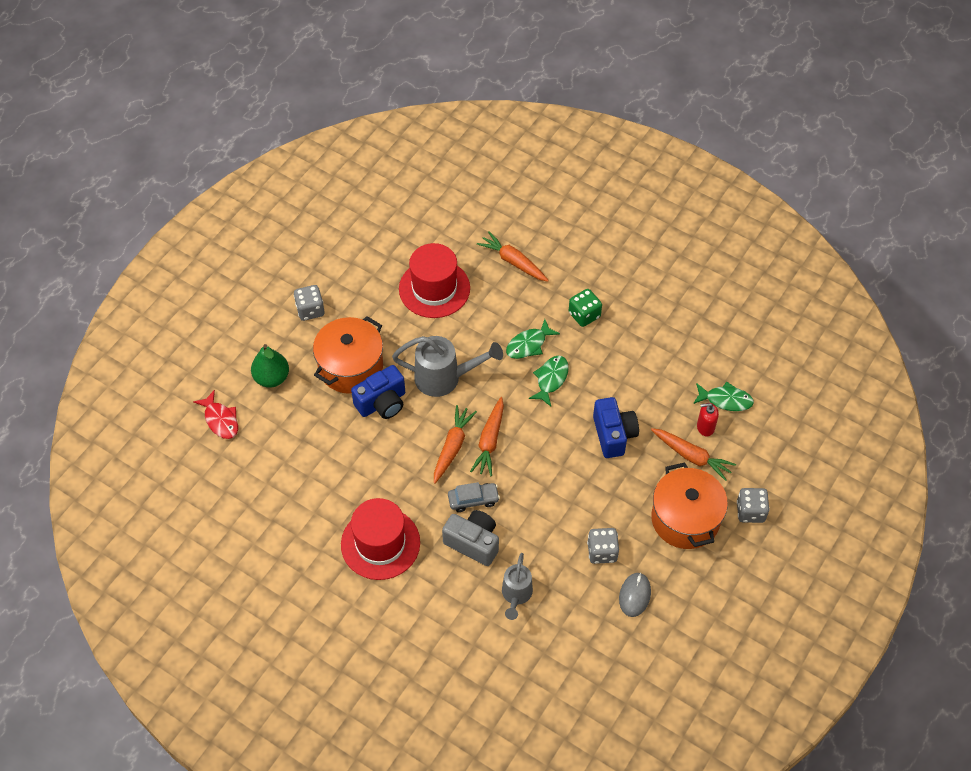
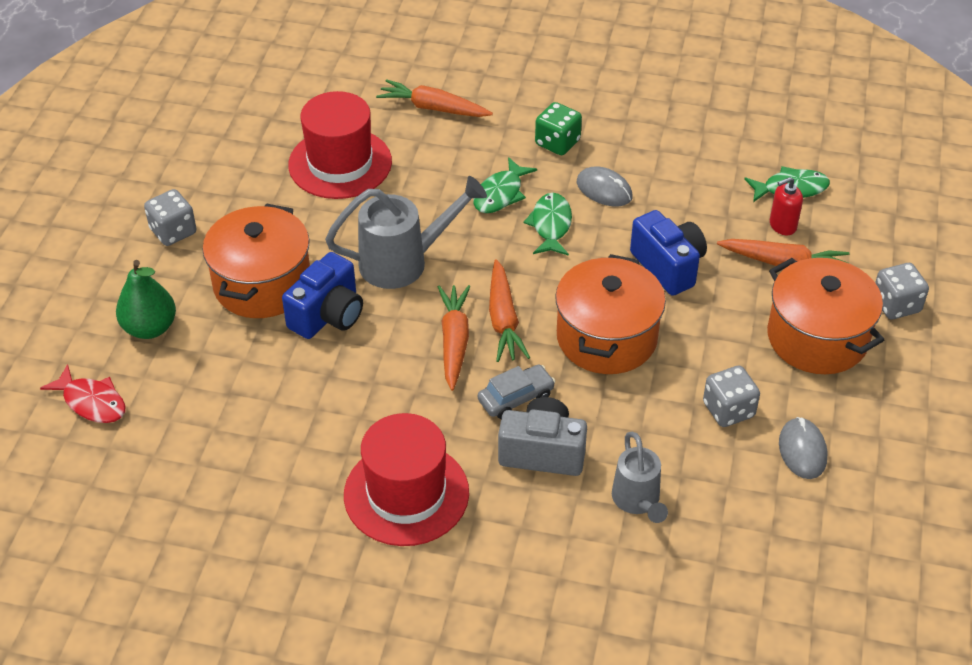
camera: 20 degrees left, 10 degrees down
(549, 475) = (606, 337): none -> orange pot
(598, 362) = (604, 190): none -> grey mouse

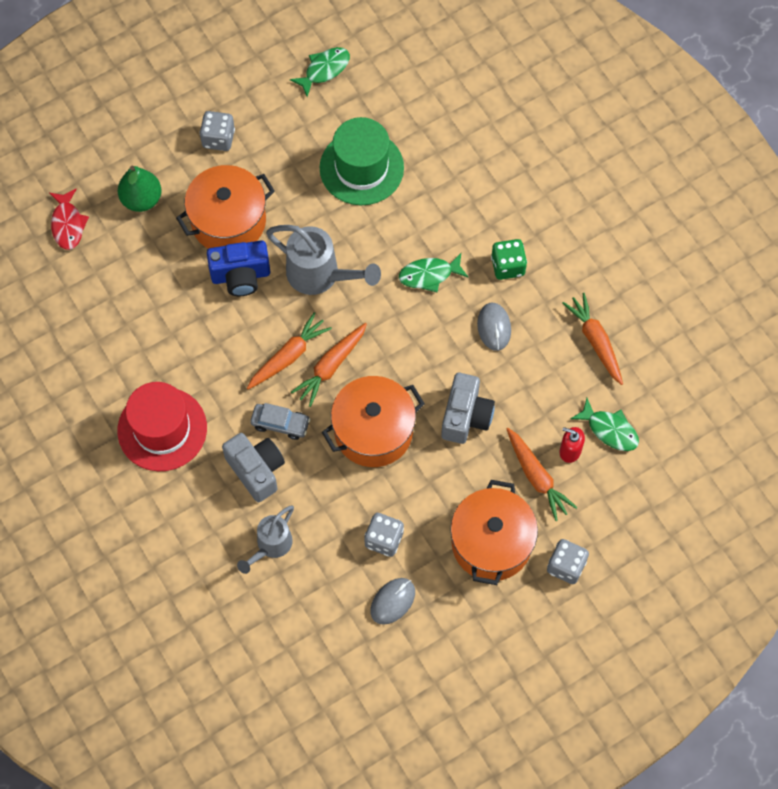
camera: 45 degrees right, 20 degrees up
(340, 163) = (361, 168): red hat -> green hat
(433, 108) = (463, 172): orange carrot -> orange carrot (595, 341)
(550, 225) = (432, 325): green fish -> green fish (324, 70)
(668, 266) = (466, 416): blue camera -> grey camera

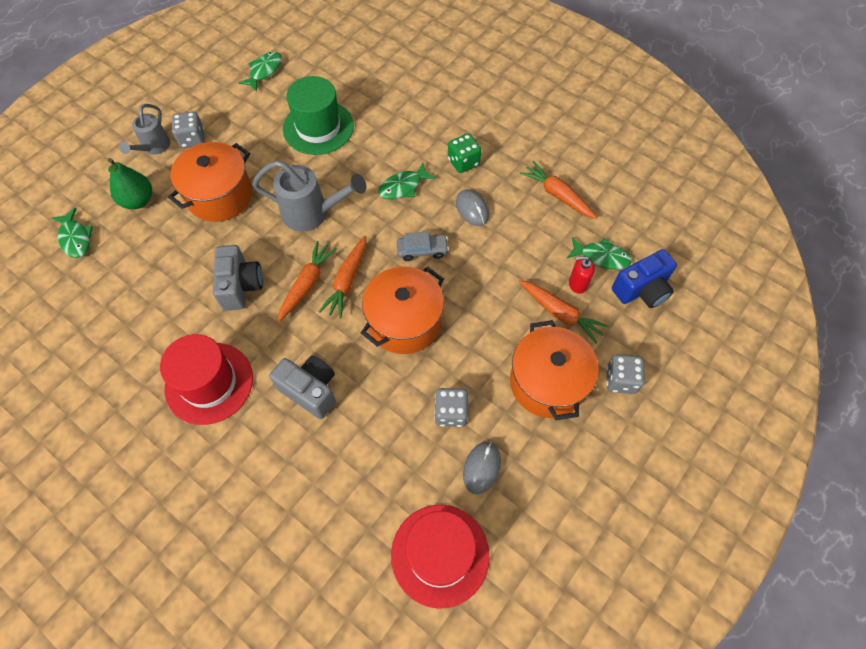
camera: 20 degrees left, 5 degrees down
(68, 224) = (75, 238): red fish -> green fish
(241, 276) = (243, 233): blue camera -> blue camera (642, 290)
(271, 546) = (347, 455): grey watering can -> grey watering can (154, 147)
(280, 424) = (319, 342): grey car -> grey car (422, 250)
(324, 664) = (440, 555): none -> red hat
(466, 416) = (479, 284): grey camera -> grey camera (241, 286)

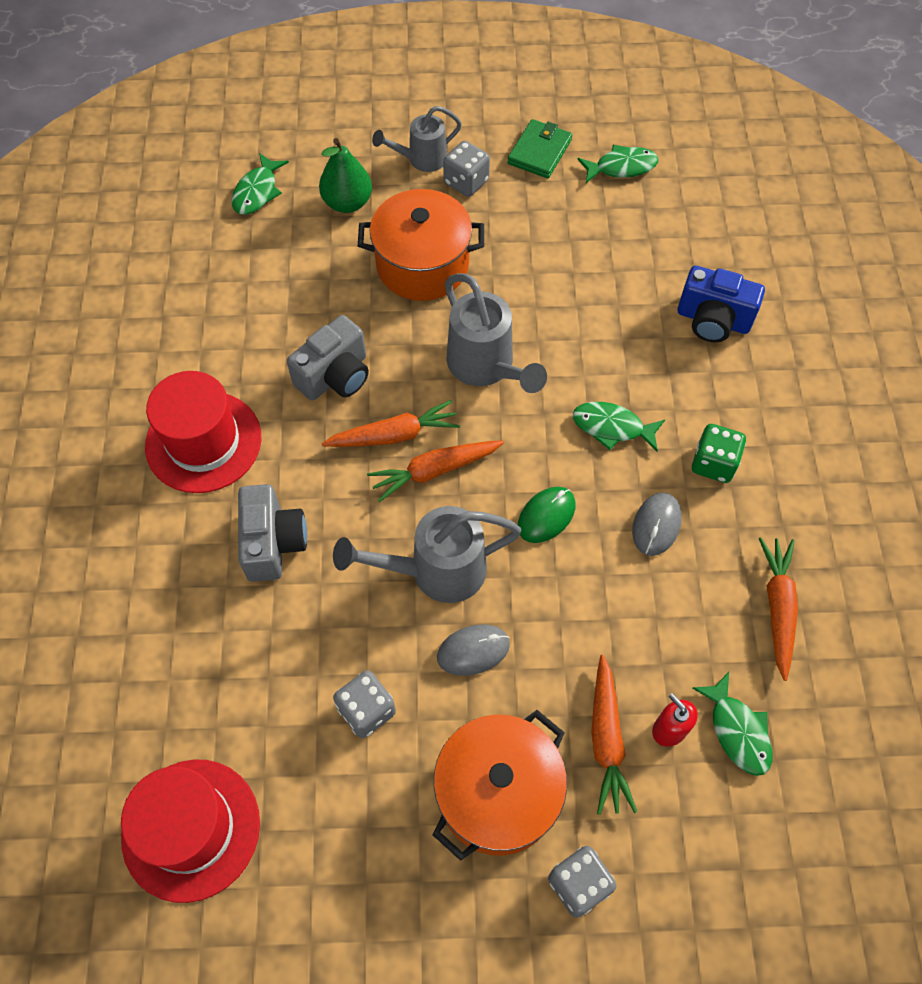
camera: 50 degrees right, 0 degrees up
(214, 95) = (539, 152): none -> green wallet
(318, 127) = (602, 279): green hat -> none
(404, 322) = (436, 571): orange pot -> grey watering can
(422, 250) = (546, 516): grey car -> green mouse
(481, 468) = (327, 797): grey mouse -> grey mouse (473, 651)
(642, 290) = (736, 819): blue camera -> blue camera (713, 320)

